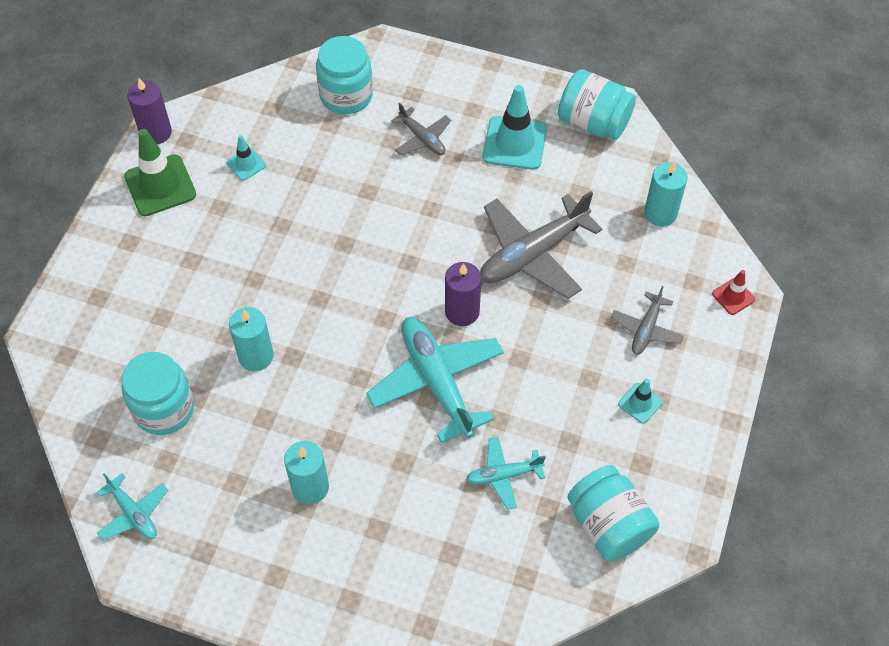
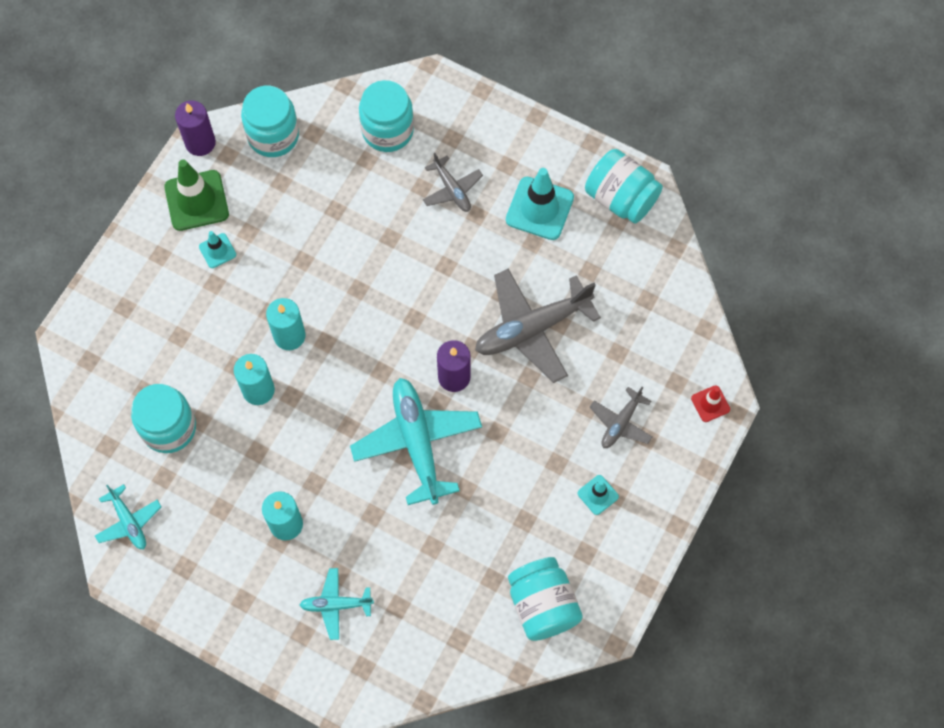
camera: 10 degrees right, 10 degrees up
(230, 116) = (273, 135): none -> turquoise jar
(246, 164) = (280, 190): turquoise traffic cone -> turquoise traffic cone (217, 251)
(503, 475) = (459, 542): turquoise plane -> turquoise plane (336, 605)
(660, 213) = (662, 306): turquoise candle -> turquoise candle (289, 336)

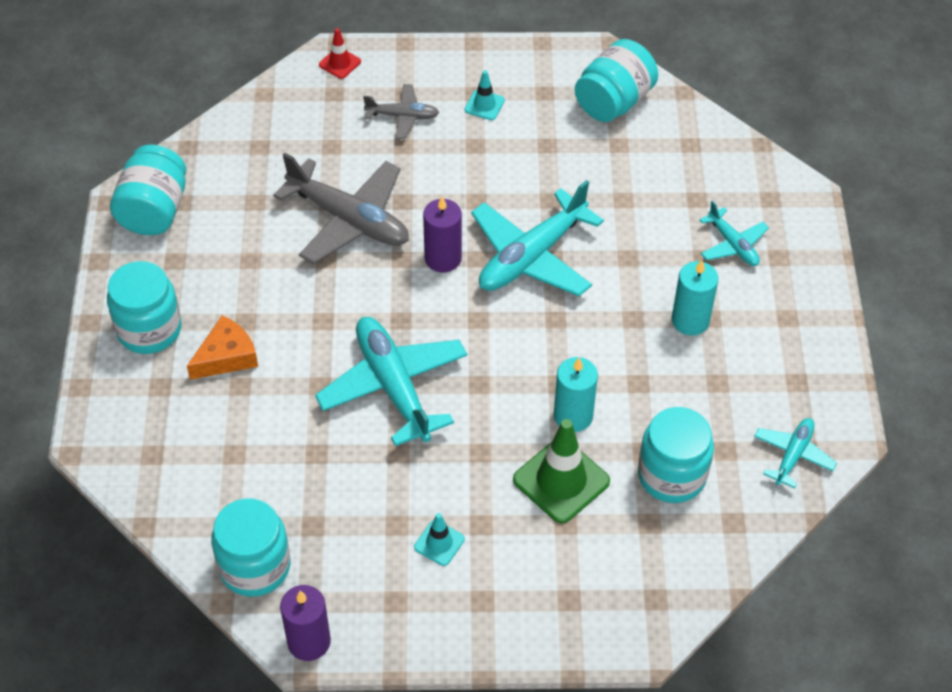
camera: 120 degrees left, 15 degrees down
(196, 200) = (389, 601): green traffic cone -> green traffic cone (561, 480)
(289, 336) = (494, 419): turquoise candle -> none
(359, 284) = (393, 386): none -> turquoise plane
(387, 130) = (183, 452): turquoise jar -> turquoise jar (149, 329)
(452, 189) = (226, 356): grey plane -> orange cheese
(539, 208) = (206, 271): turquoise traffic cone -> none

